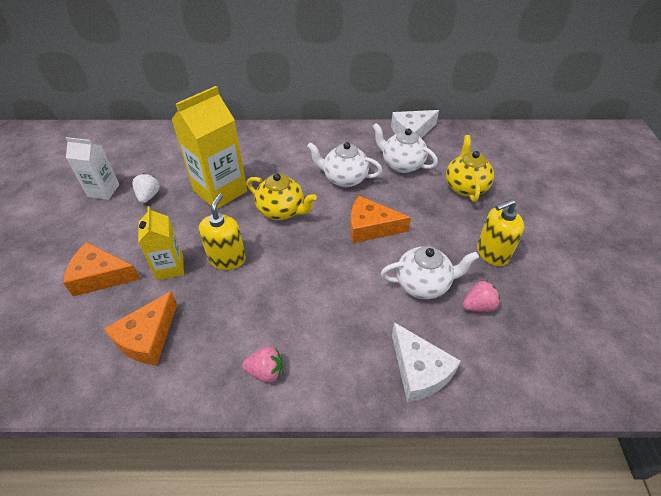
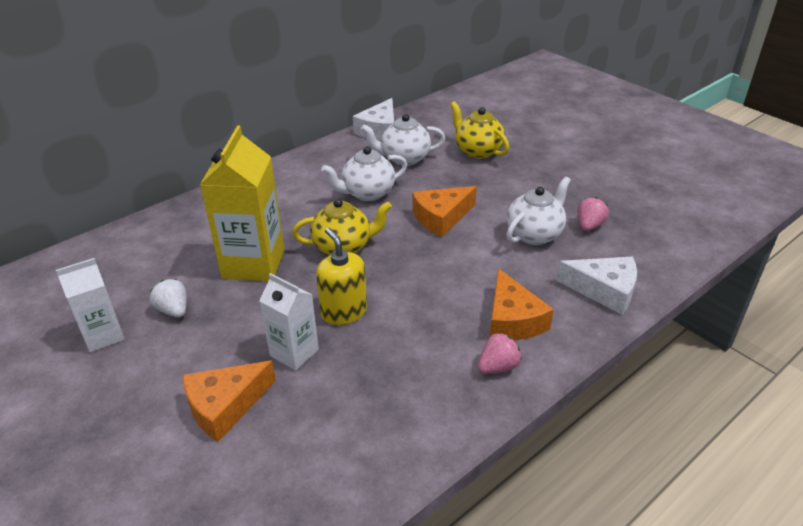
camera: 40 degrees left, 10 degrees down
(147, 337) = (356, 417): orange cheese -> orange cheese (512, 320)
(170, 267) = (294, 352): yellow carton -> white carton
(492, 253) = (555, 186): yellow soap dispenser -> none

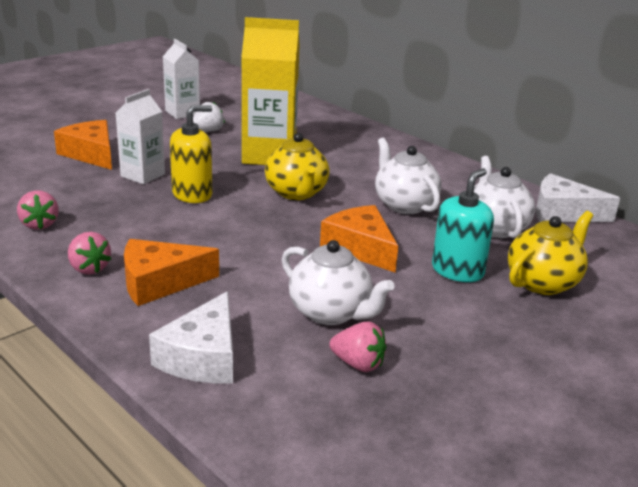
camera: 85 degrees right, 10 degrees down
(415, 420) = (39, 224): none -> pink strawberry
(468, 180) = (457, 271): none -> turquoise soap dispenser

